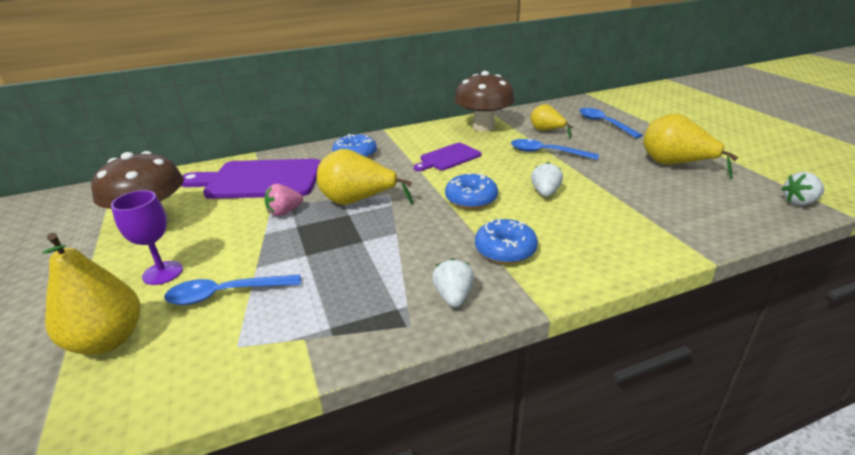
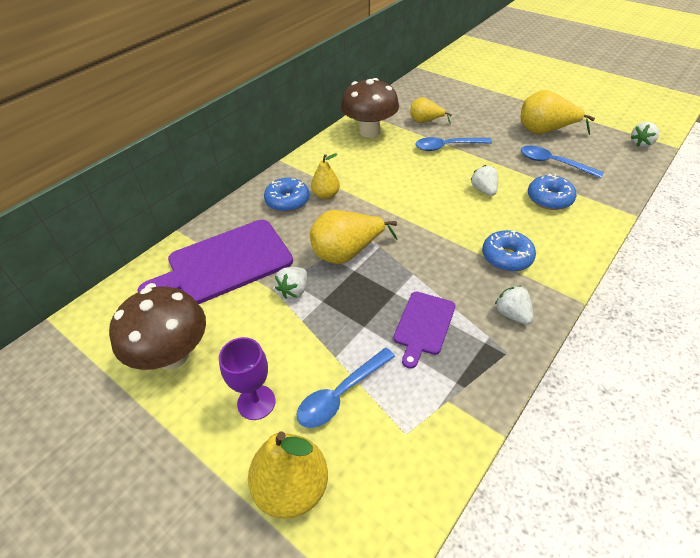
camera: 30 degrees left, 15 degrees up
(284, 212) = (294, 290): pink strawberry -> white strawberry
(391, 159) = (326, 195): none -> yellow pear
(448, 158) = (374, 177): purple cutting board -> purple cutting board (423, 325)
(471, 199) = (436, 217): blue donut -> blue donut (549, 199)
(604, 123) = (461, 101): blue spoon -> blue spoon (553, 163)

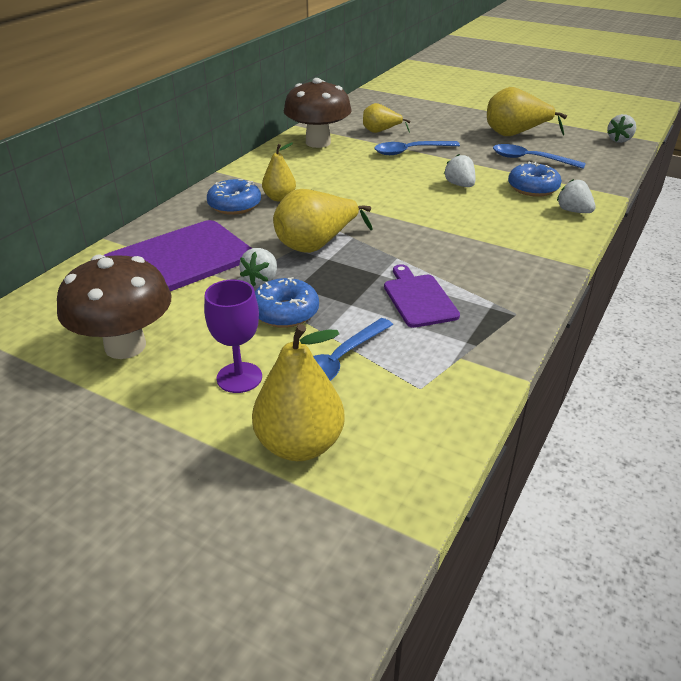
camera: 10 degrees left, 10 degrees down
(423, 325) = (419, 298): purple cutting board -> purple cutting board turned 150 degrees clockwise
(506, 257) = (497, 237): blue donut -> blue donut (285, 312)
(512, 314) = (514, 282): white strawberry -> white strawberry (573, 211)

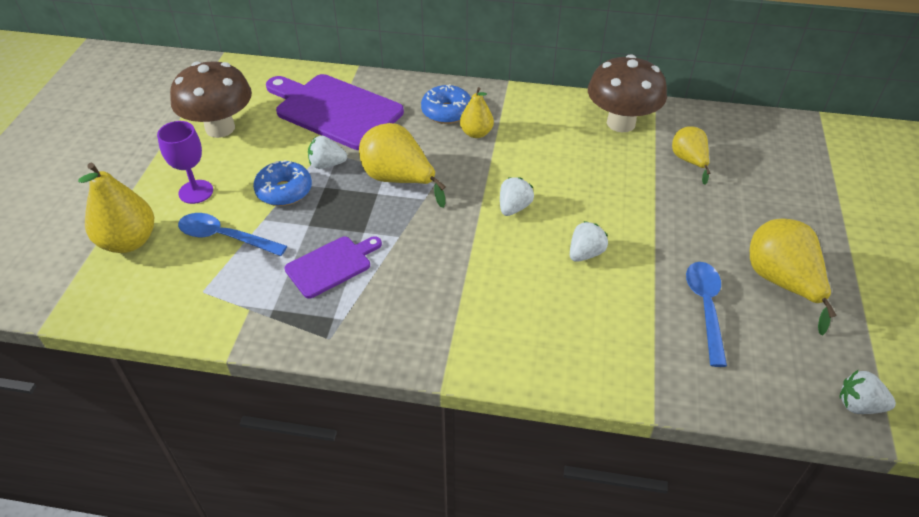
camera: 70 degrees right, 10 degrees up
(410, 151) = (650, 196): blue spoon -> none
(533, 188) = (618, 320): blue donut -> none
(573, 211) = (576, 366): white strawberry -> white strawberry (514, 207)

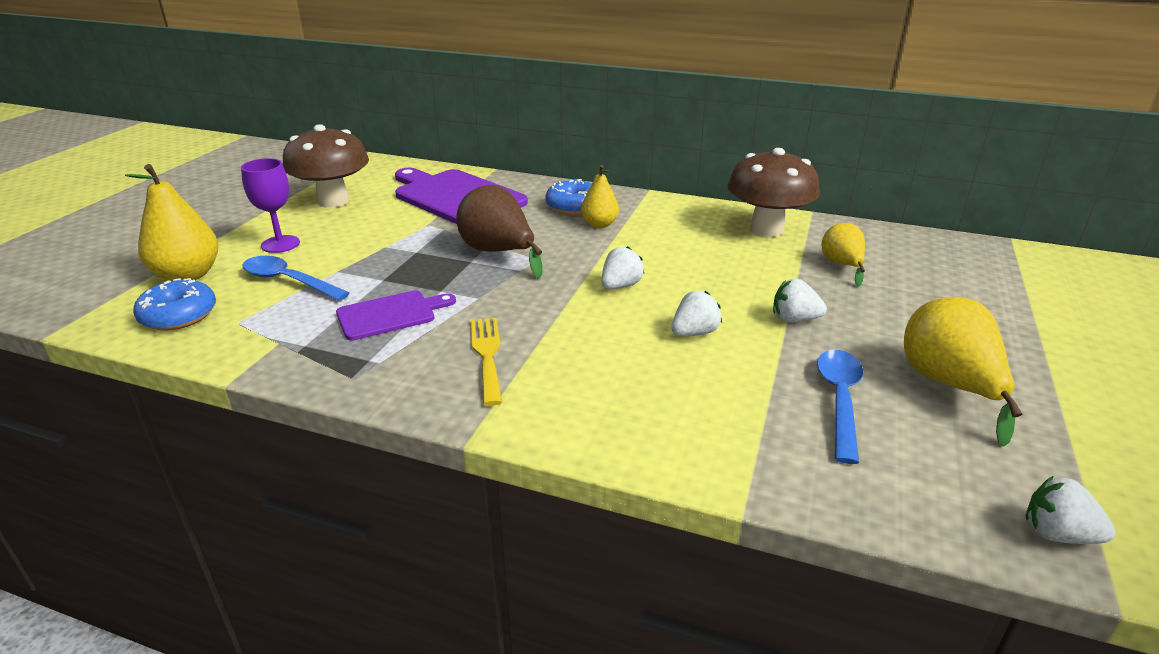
camera: 10 degrees right, 15 degrees down
(284, 191) = (372, 251): blue donut -> blue donut (179, 316)
(327, 164) = (427, 235): white strawberry -> white strawberry (794, 319)
(398, 179) = (498, 253): yellow pear -> brown pear
(428, 299) = (487, 355): none -> yellow fork

